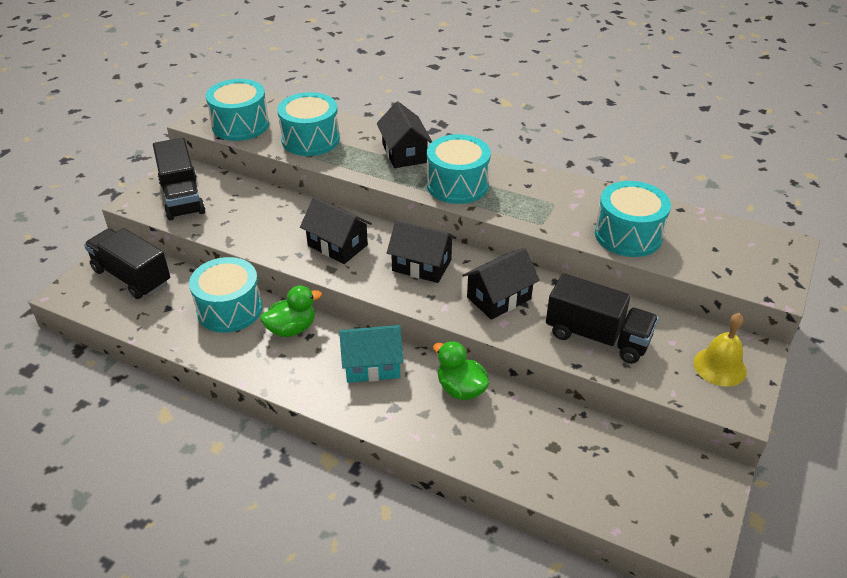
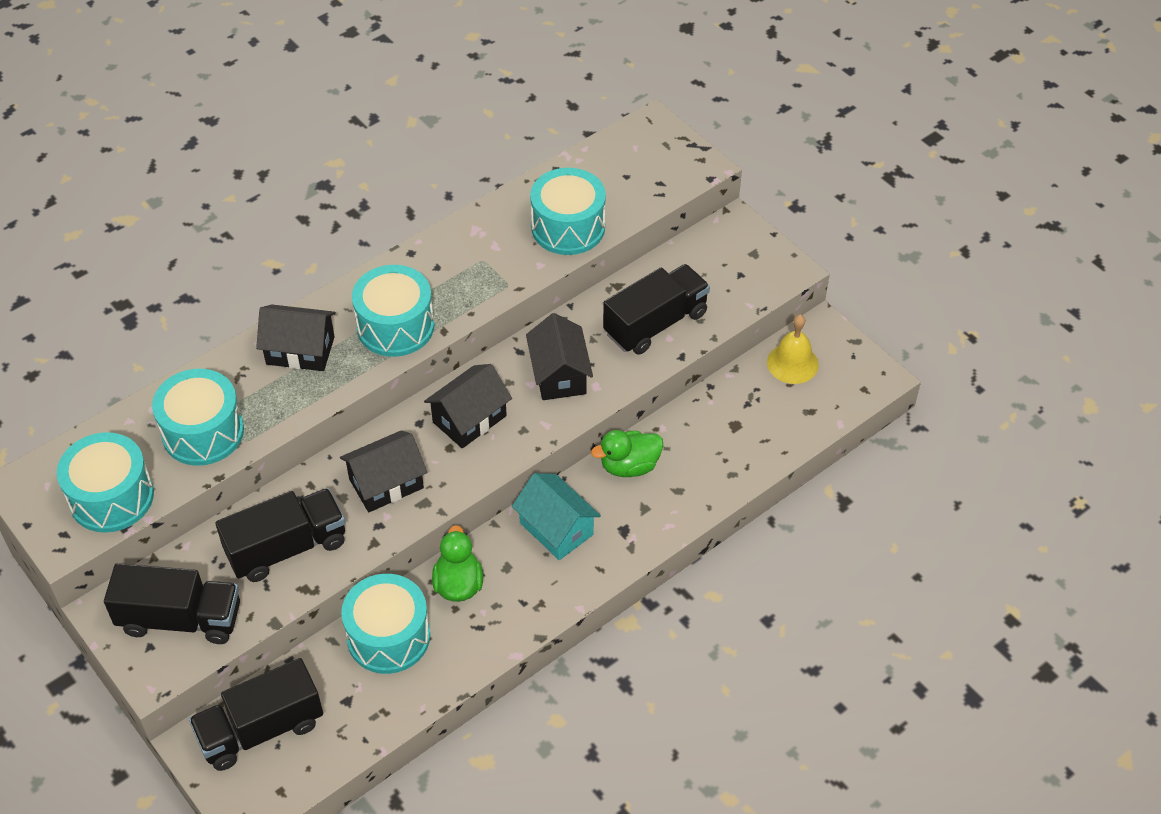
camera: 65 degrees left, 10 degrees up
(258, 220) = (287, 548): none -> black truck
(372, 365) = (556, 528): turquoise house -> turquoise house turned 60 degrees counterclockwise
(719, 366) = (738, 257): yellow bell -> yellow bell (792, 363)

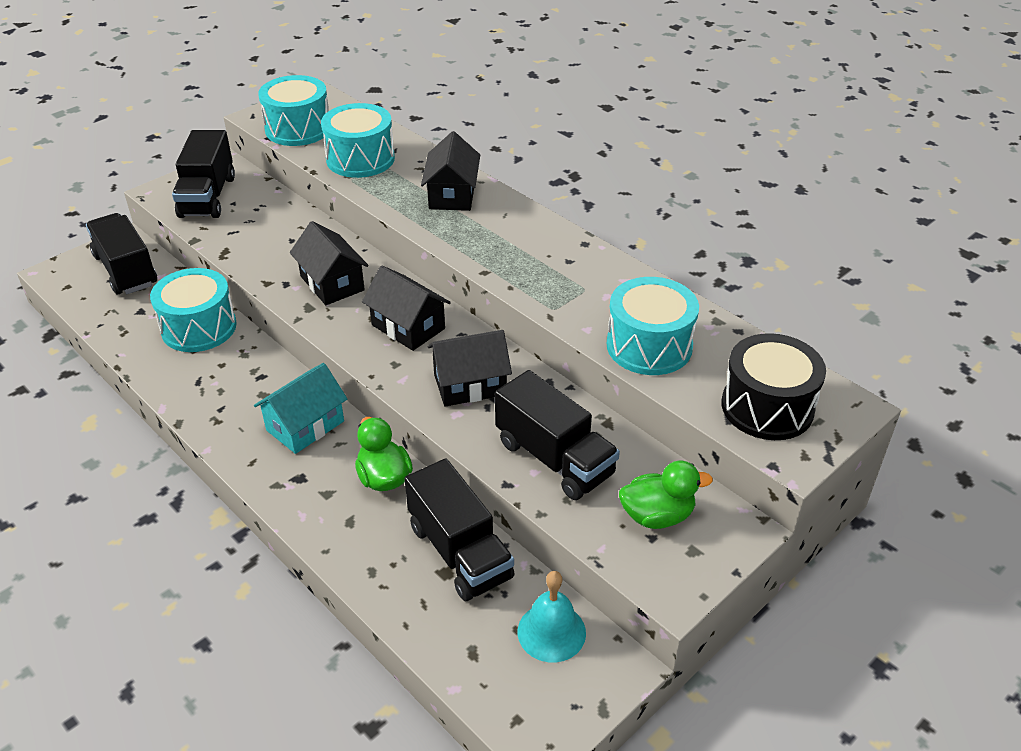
camera: 85 degrees right, 10 degrees down
(287, 548) = (268, 238): black truck -> black truck (459, 552)
(395, 326) = (487, 243): turquoise drum -> none
(458, 584) = (248, 364): green duck -> green duck (657, 516)
(648, 169) = (767, 407): none -> black drum
(792, 363) = (551, 632): yellow bell -> turquoise bell

